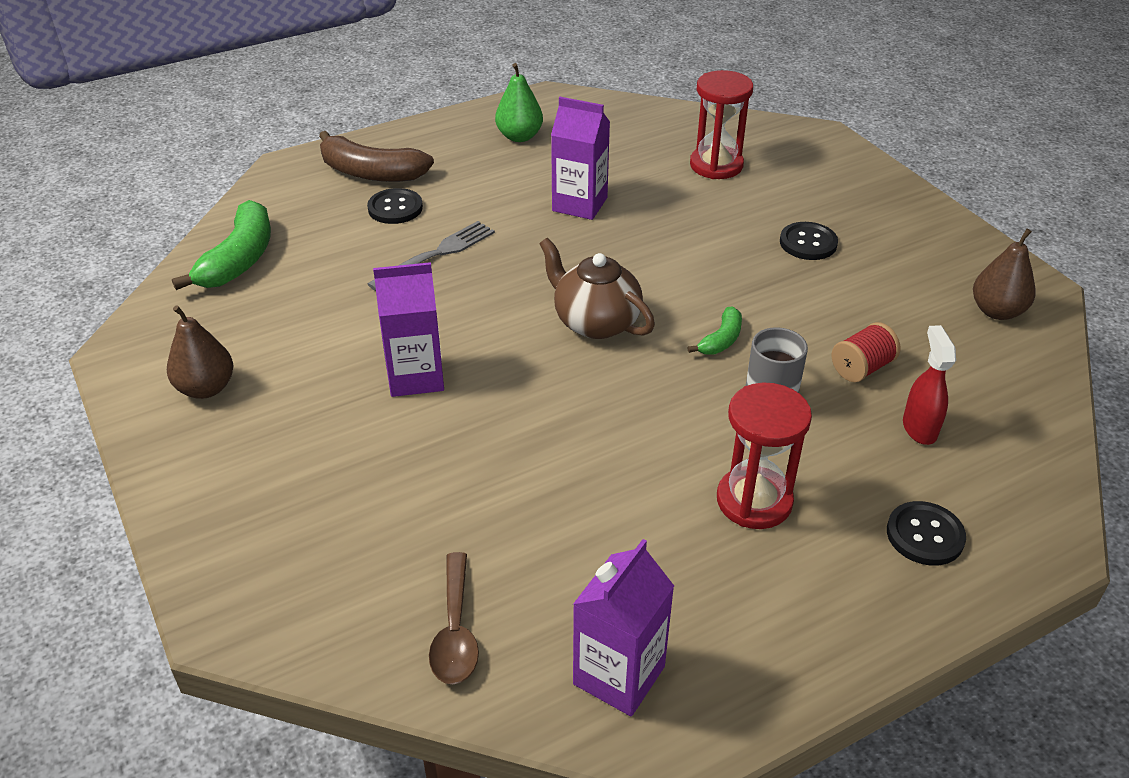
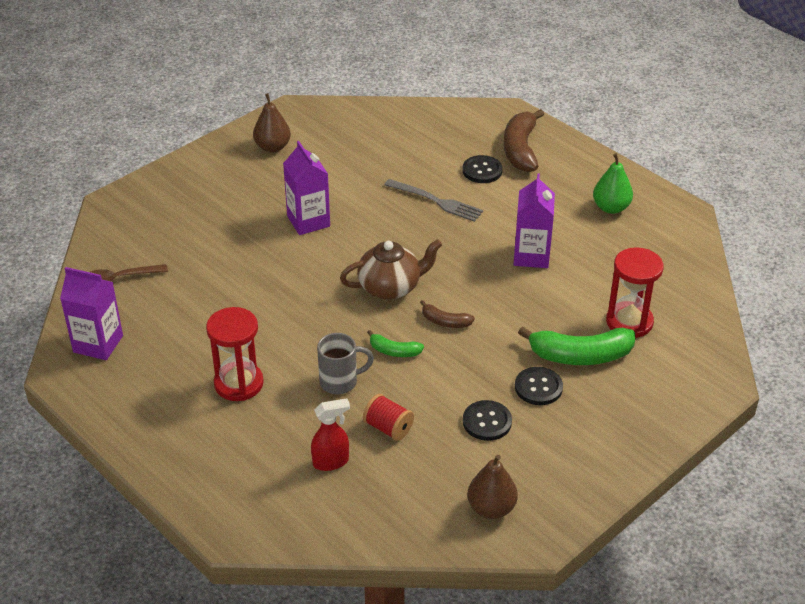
camera: 75 degrees right, 0 degrees up
(239, 259) = (395, 123): green banana -> green banana (580, 355)
(595, 322) = (391, 287): brown teapot -> brown teapot turned 45 degrees clockwise
(677, 289) = (445, 322): none -> brown banana
(925, 535) = (227, 467): black button -> black button (487, 422)

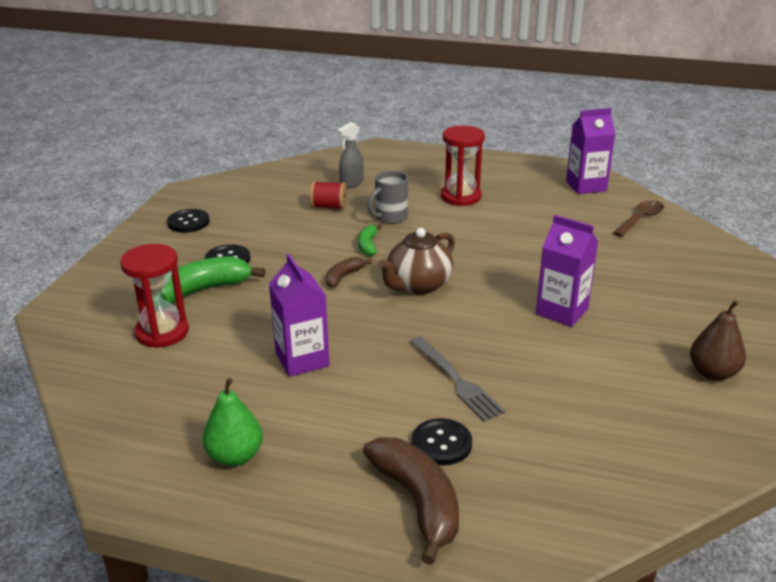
camera: 150 degrees right, 10 degrees down
(331, 462) = (351, 183): red spray bottle -> grey spray bottle
(394, 351) = (368, 245): green banana -> green banana turned 75 degrees counterclockwise
(437, 201) = (457, 381): grey fork -> grey fork turned 120 degrees counterclockwise
(445, 322) = (343, 277): brown banana -> brown banana turned 45 degrees counterclockwise
(487, 422) = (257, 229): black button -> black button (188, 222)
(491, 508) = (224, 194): brown pear -> none

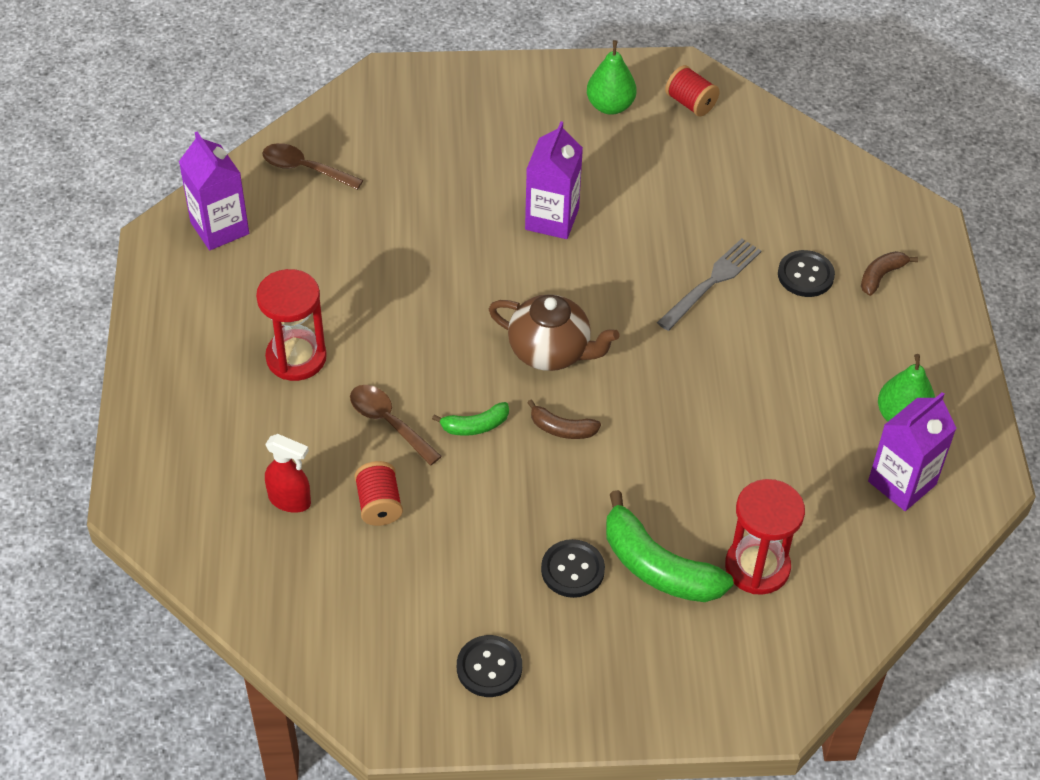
camera: 110 degrees left, 20 degrees up
(302, 359) = (740, 415): purple carton -> purple carton (902, 483)
(351, 183) = (290, 500): grey spray bottle -> red spray bottle
(390, 218) = (388, 422): grey mug -> brown spoon
(417, 501) = (881, 276): brown banana -> brown banana, size x0.52
(713, 373) = (610, 106): brown pear -> green pear
(718, 428) = (690, 103): none -> red spool

